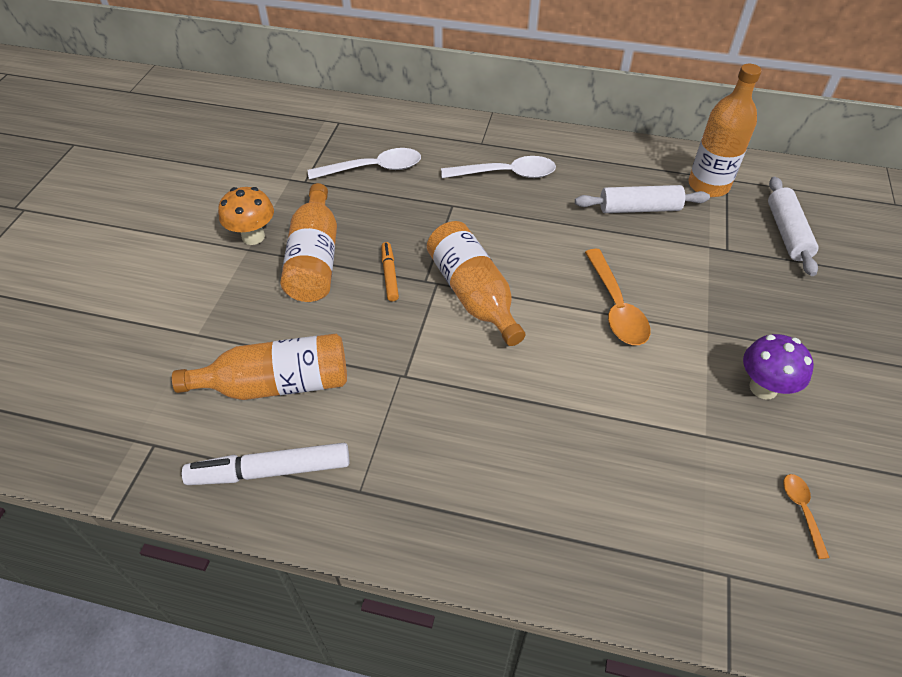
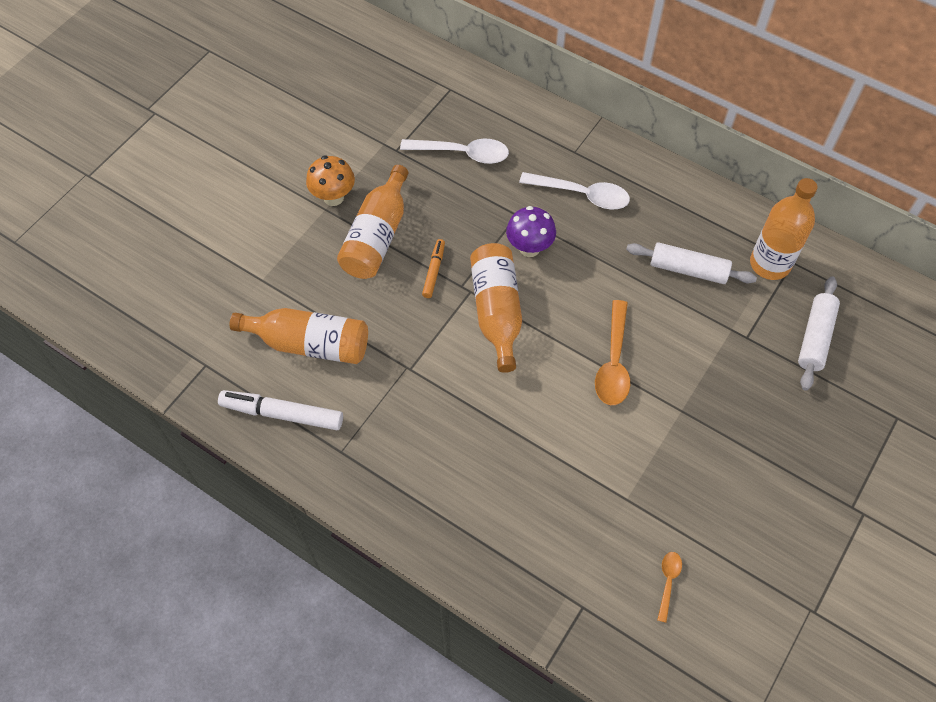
camera: 20 degrees right, 10 degrees up
(763, 388) = (699, 476): purple mushroom -> purple mushroom (529, 248)

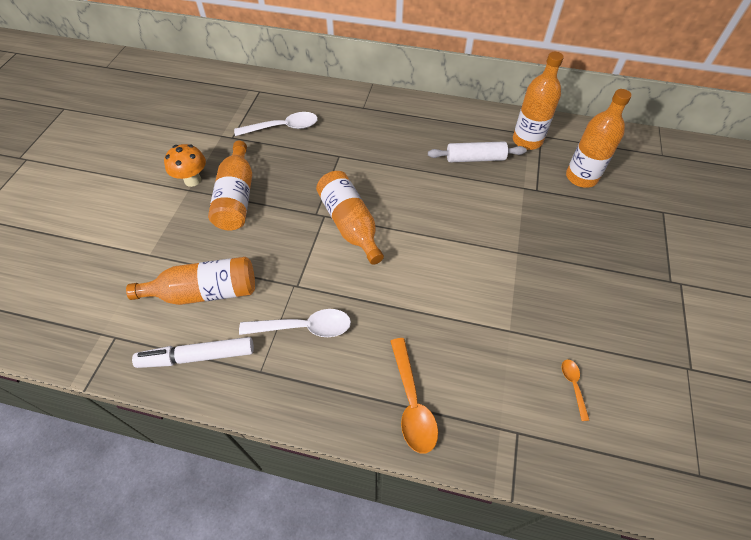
camera: 20 degrees left, 5 degrees down
(434, 271) = (290, 209): orange marker -> none
(529, 248) = (357, 175): purple mushroom -> none
(582, 194) = (380, 132): white spoon -> white spoon (304, 327)
(613, 362) = (452, 234): orange spoon -> orange spoon (412, 402)
(815, 338) = (581, 177): white rolling pin -> orange bottle

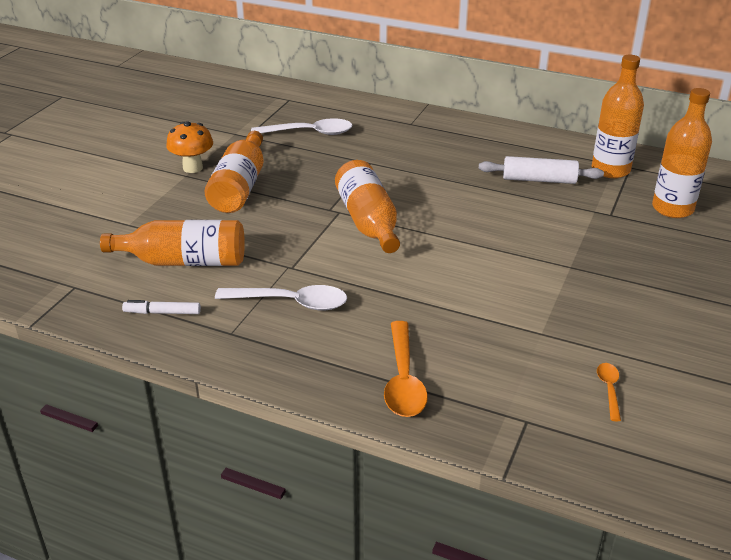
camera: 10 degrees right, 20 degrees down
(197, 356) = (162, 312): white marker -> white marker, size x0.57

